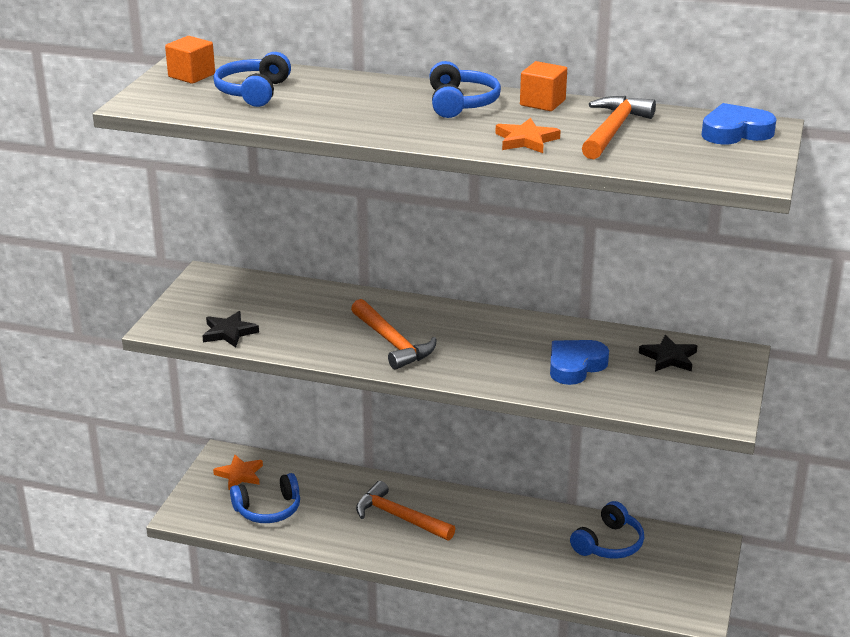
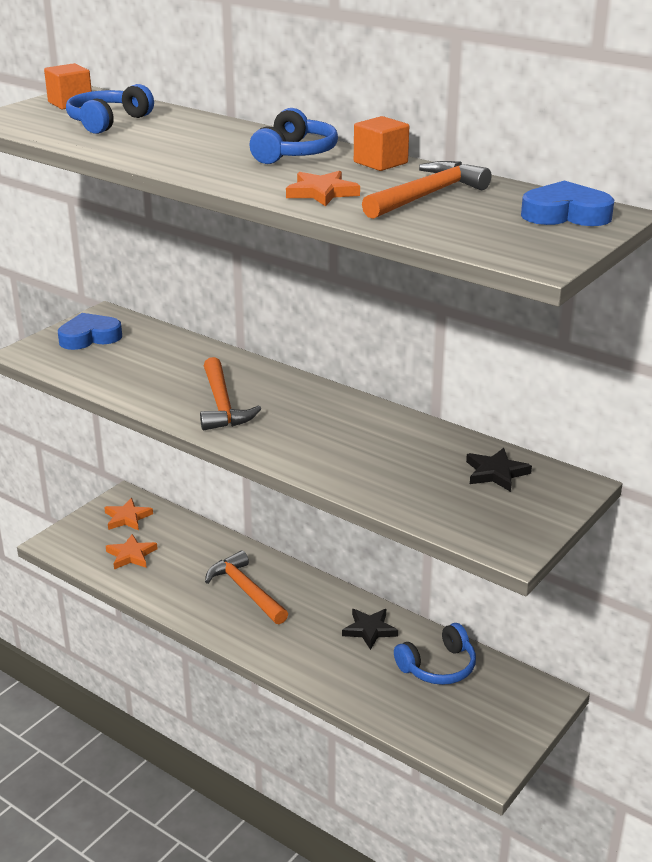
camera: 20 degrees right, 0 degrees up
(229, 332) = (80, 368): black star -> black star (369, 630)
(268, 509) = (131, 555): blue headphones -> orange star
(575, 366) = (387, 462): blue heart -> blue heart (89, 337)

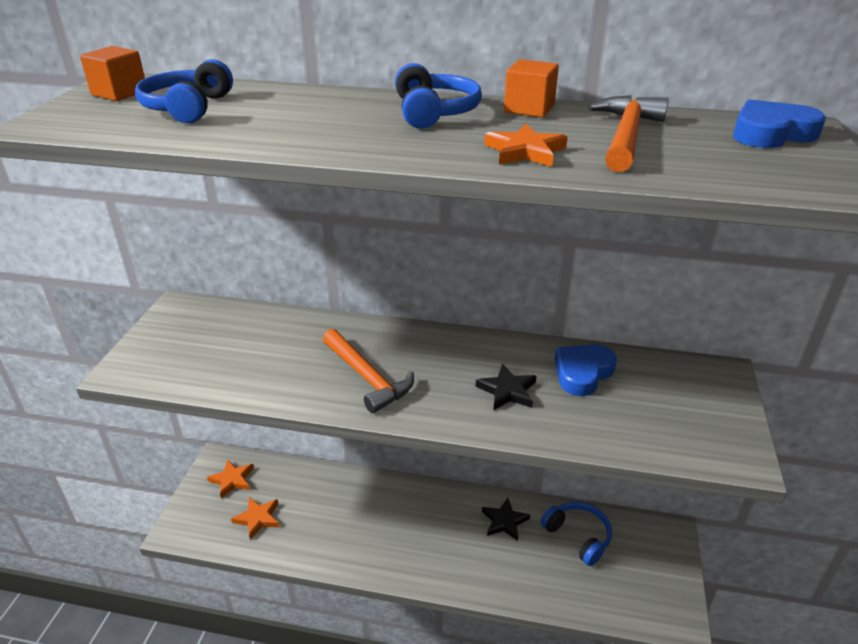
camera: 25 degrees left, 5 degrees up
(89, 337) = (179, 335): blue heart -> blue heart (582, 373)
(246, 590) = (381, 519): orange hammer -> none
(438, 666) = (578, 537): blue headphones -> blue headphones turned 75 degrees counterclockwise
(496, 473) = (656, 380): black star -> black star (507, 391)

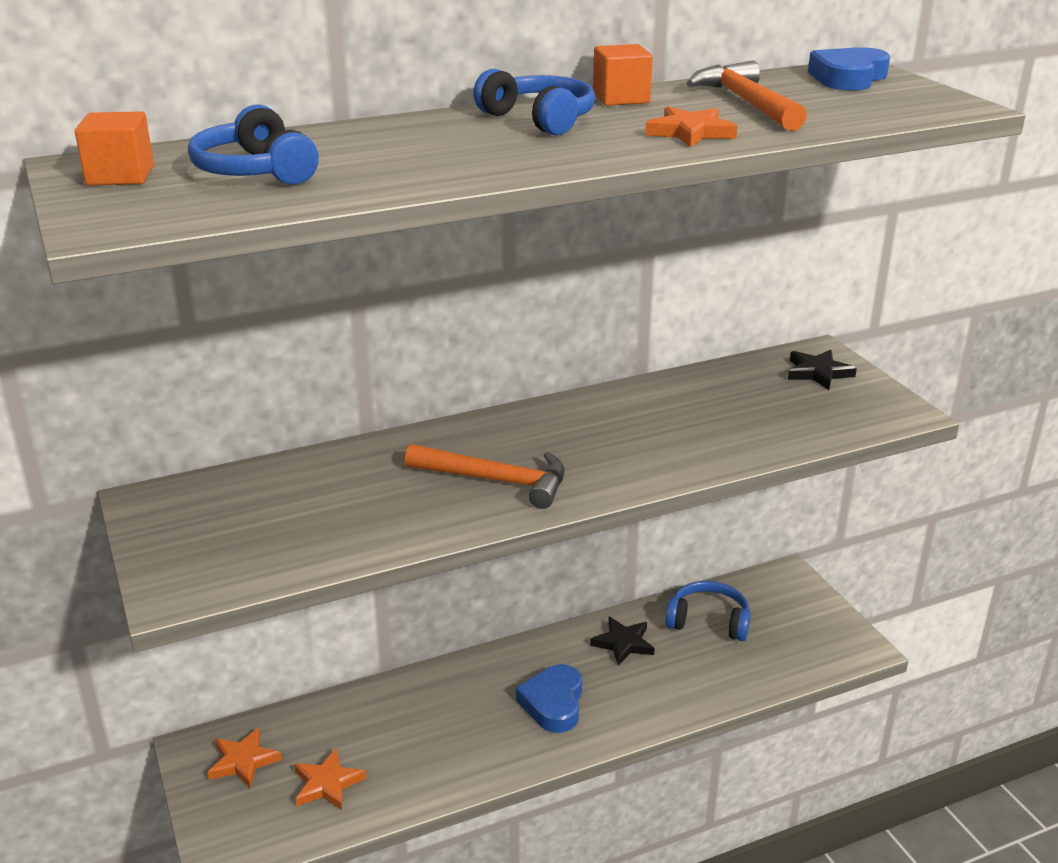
camera: 35 degrees left, 5 degrees down
(507, 391) = (653, 437): black star -> black star (818, 373)
(582, 373) = (704, 396): blue heart -> blue heart (553, 703)

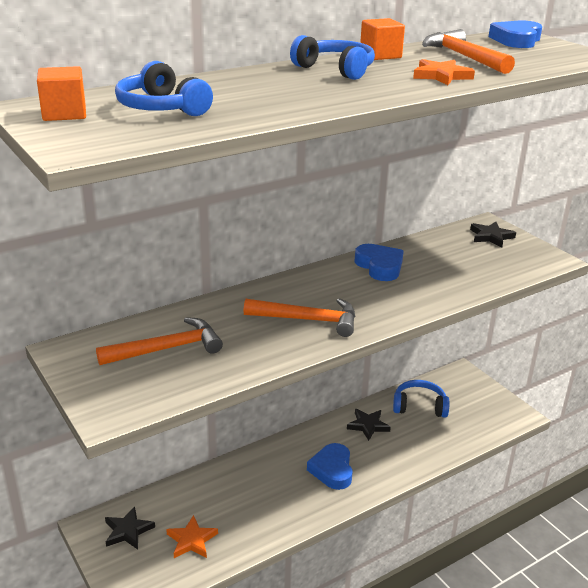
camera: 10 degrees left, 0 degrees up
(243, 761) = (128, 531): orange star -> black star
(284, 508) = (167, 349): none -> orange hammer
(630, 408) = (379, 266): none -> blue heart

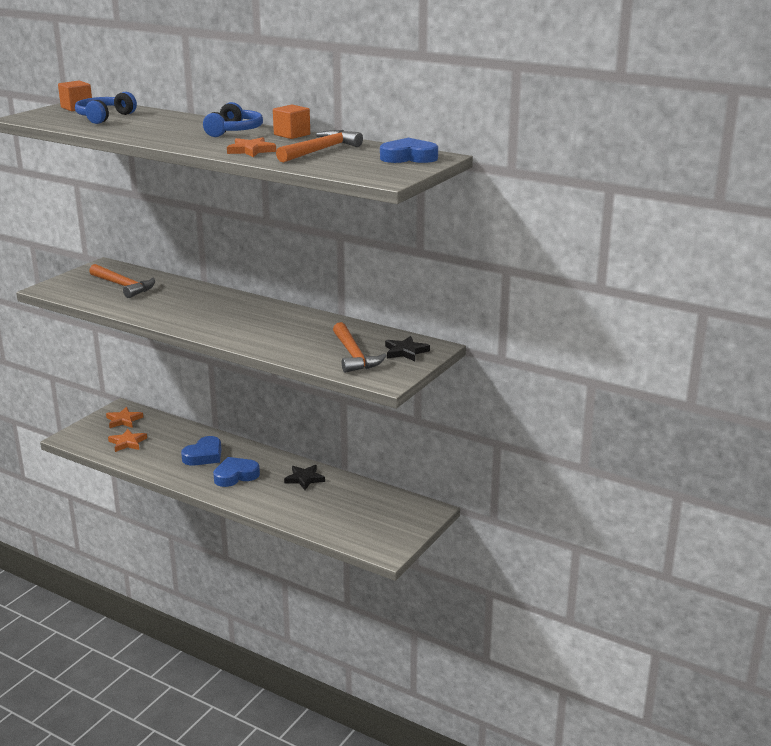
camera: 65 degrees right, 5 degrees down
(128, 531) = (124, 420): black star -> orange star
(308, 320) = (190, 313): orange hammer -> orange hammer (353, 355)
(379, 266) = (297, 321): blue heart -> blue heart (204, 456)
(419, 406) = (353, 497): blue headphones -> none

